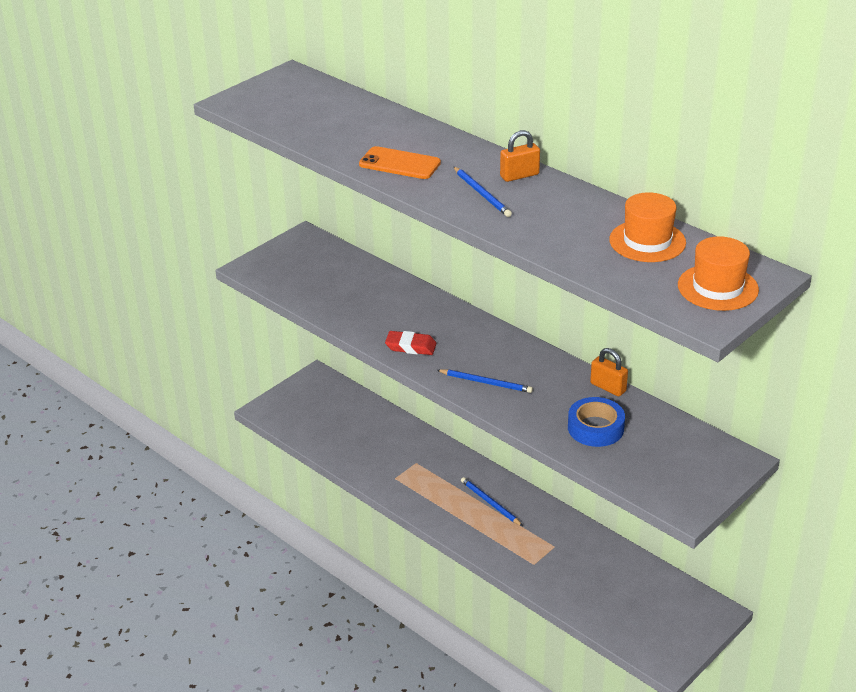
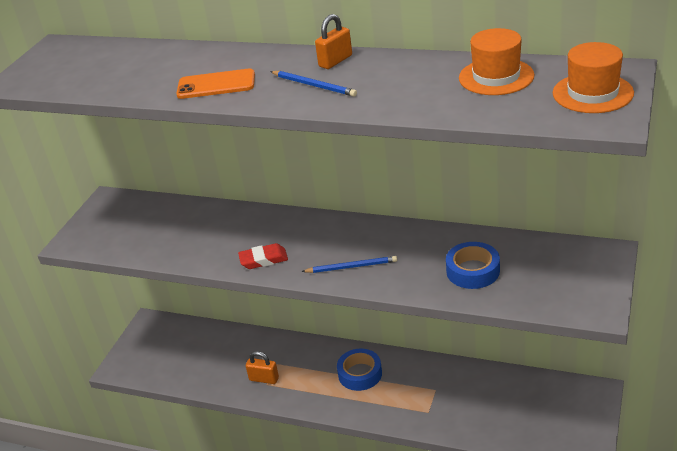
camera: 20 degrees left, 0 degrees up
(490, 503) = (360, 374): blue pencil -> blue tape
(608, 387) = (457, 233): orange padlock -> orange padlock (264, 379)

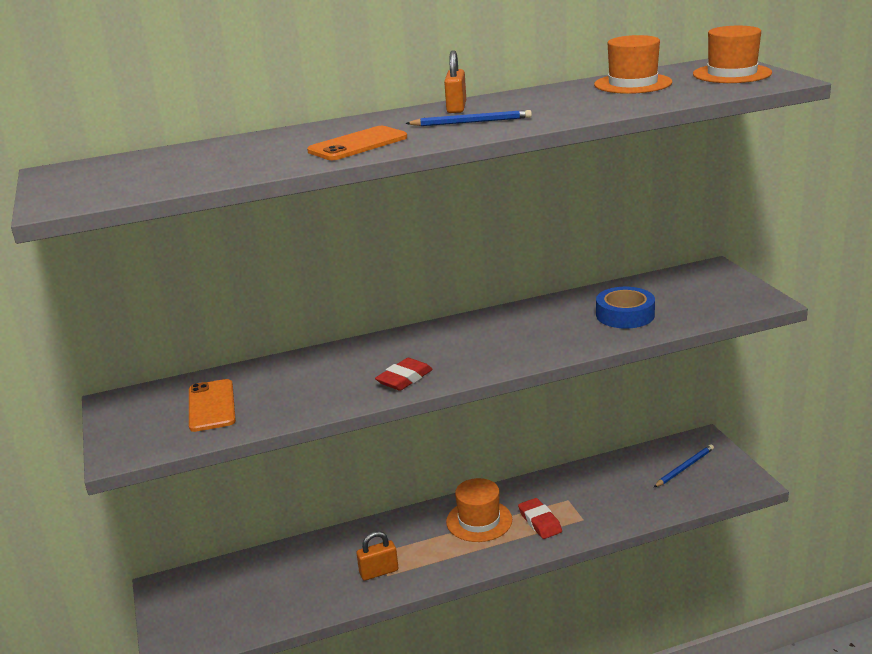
camera: 40 degrees left, 10 degrees down
(145, 228) = (211, 406): none -> orange phone
(352, 267) = (508, 351): blue pencil -> blue pencil (684, 467)
(360, 374) = (479, 521): blue tape -> orange hat
(397, 397) = (540, 522): none -> red eraser

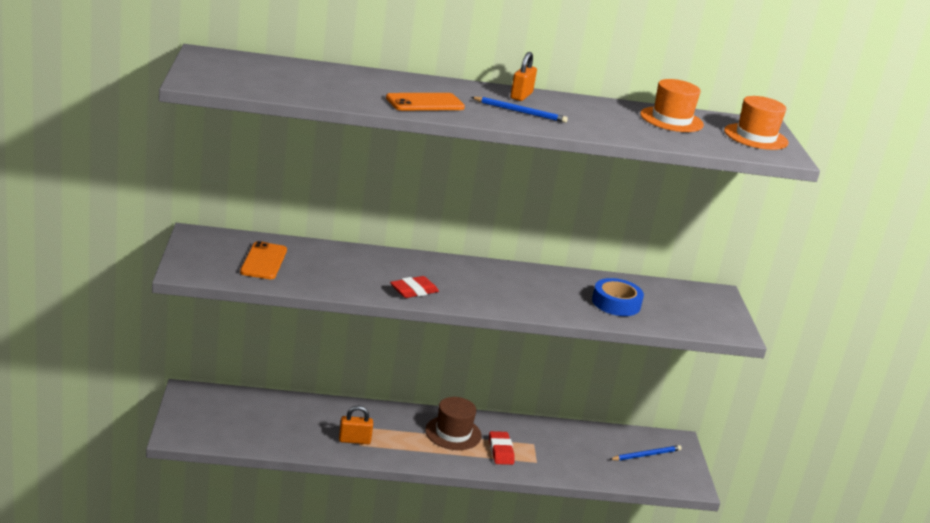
camera: 10 degrees right, 0 degrees up
(479, 521) = (453, 433): orange hat -> brown hat

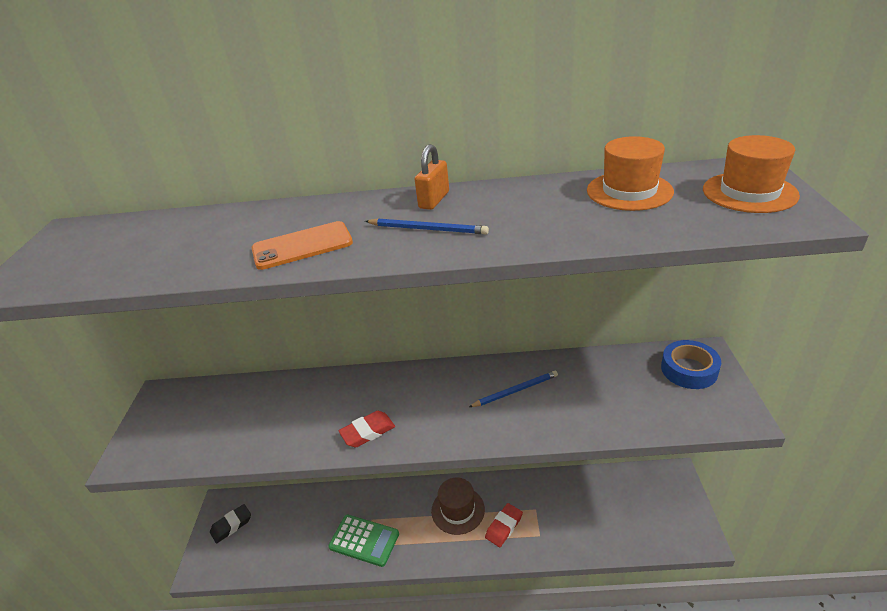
camera: 10 degrees right, 10 degrees up
(205, 409) = (231, 525): none -> black eraser
(263, 261) = (215, 420): orange phone -> none
(354, 440) = (364, 540): orange padlock -> green calculator
(500, 451) = (504, 527): red eraser -> red eraser turned 45 degrees clockwise
(616, 303) = (594, 399): blue tape -> blue tape (689, 370)
(646, 455) = (647, 502): blue pencil -> blue pencil (515, 391)

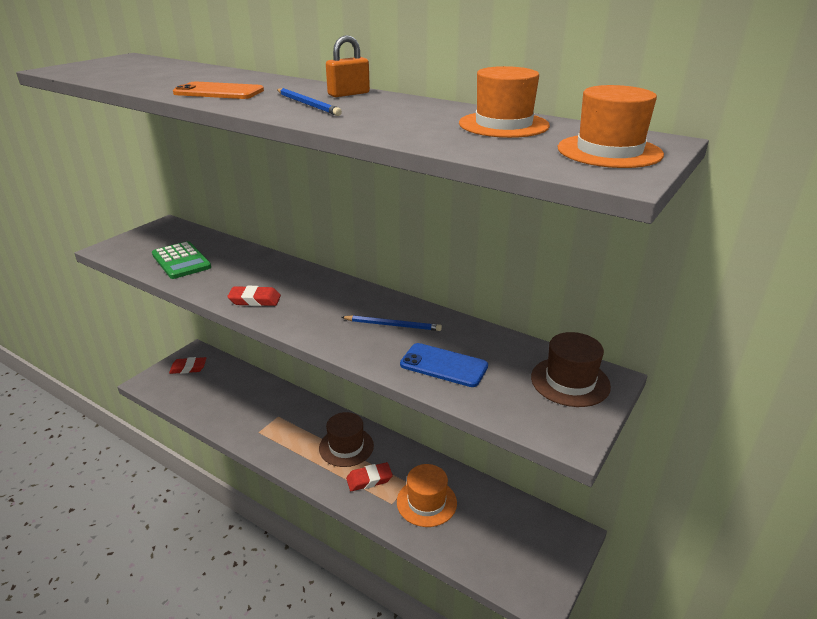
camera: 30 degrees right, 5 degrees down
(231, 525) = (188, 368): black eraser -> red eraser
(364, 540) = (259, 426): green calculator -> green calculator (181, 261)
(563, 517) = (426, 502): none -> orange hat
(596, 406) = (443, 365): none -> blue phone
(689, 370) = (570, 381): blue tape -> brown hat

